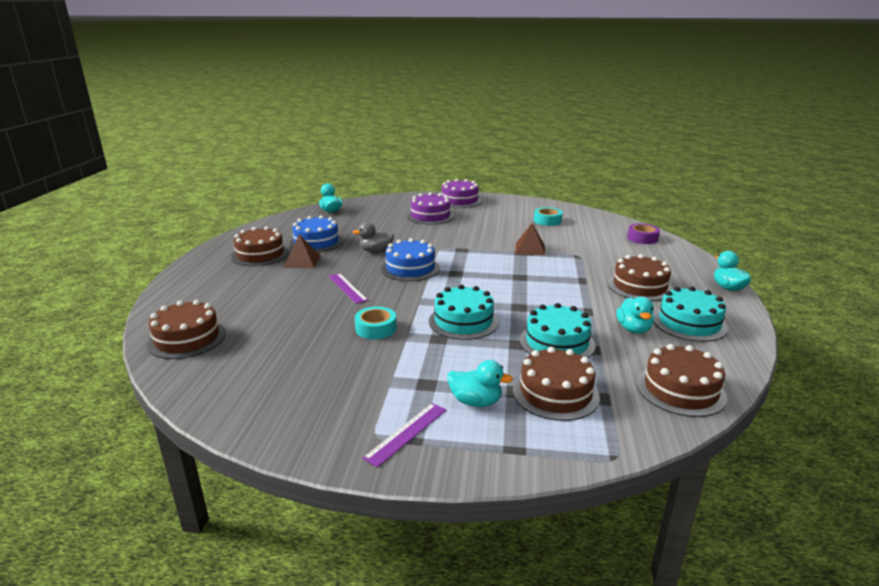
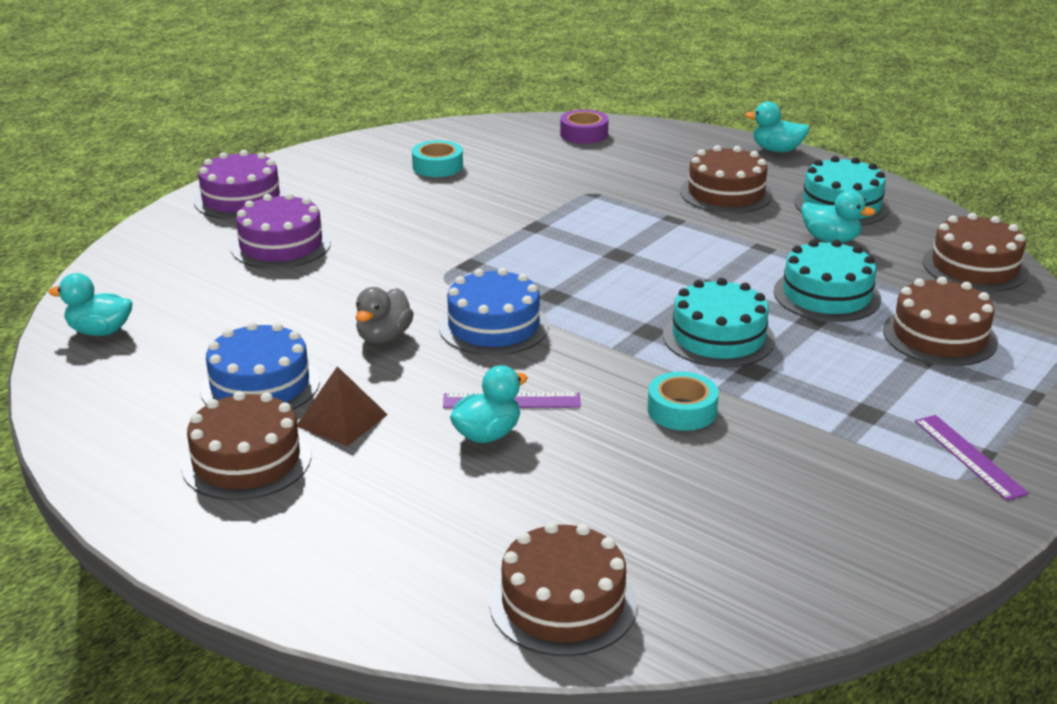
camera: 60 degrees left, 5 degrees up
(475, 401) = (927, 391): turquoise duck -> turquoise duck (487, 435)
(530, 249) = (529, 215): brown pyramid -> none

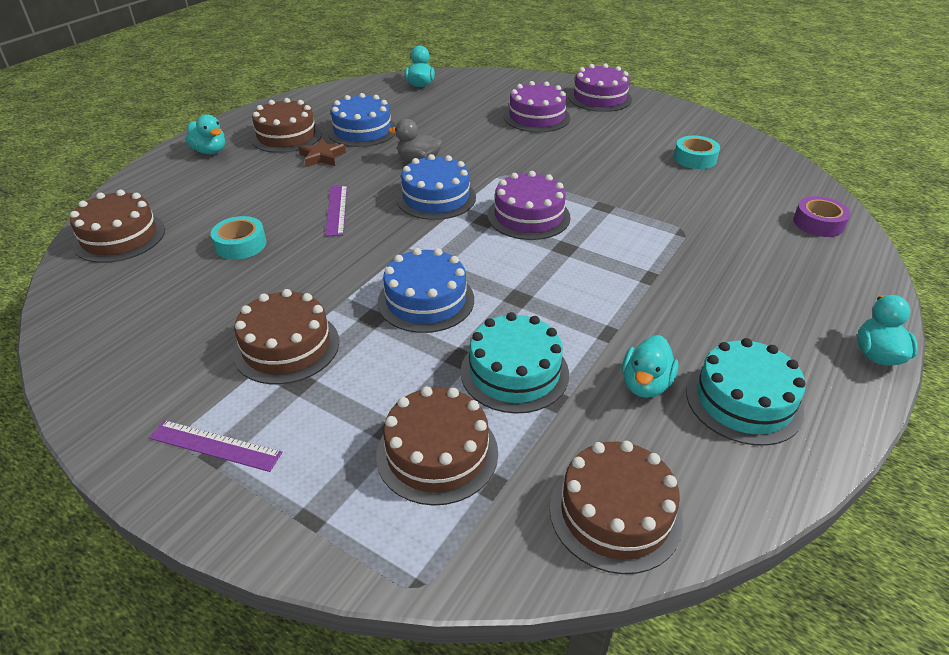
camera: 85 degrees right, 10 degrees up
(342, 420) = (322, 157): brown pyramid -> brown star
(487, 435) = (298, 203): turquoise duck -> turquoise duck (210, 151)
(549, 269) = (528, 216): none -> purple cake
(682, 410) = (315, 280): turquoise tape -> turquoise tape (240, 244)
(718, 337) = (426, 300): turquoise cake -> blue cake
(726, 193) = (727, 311): brown cake -> brown cake (286, 346)
(969, 456) = (215, 446): purple ruler -> purple ruler turned 45 degrees clockwise

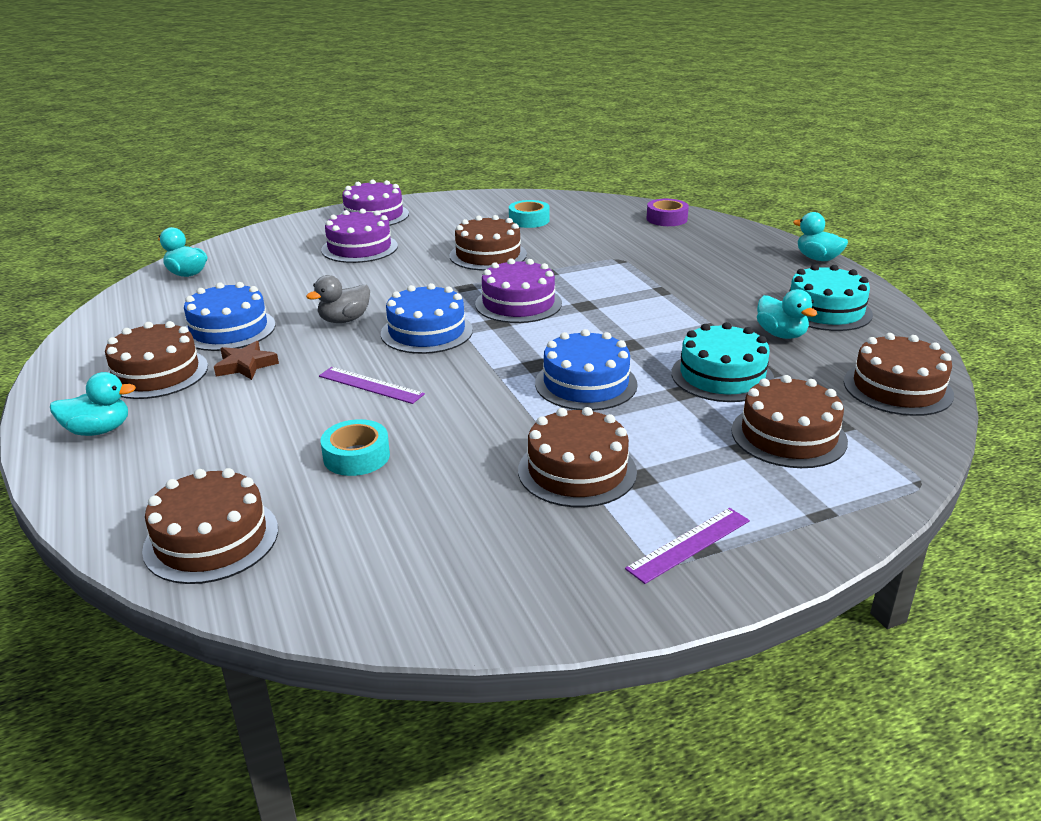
camera: 55 degrees left, 10 degrees down
(598, 168) = (488, 255): none -> brown cake

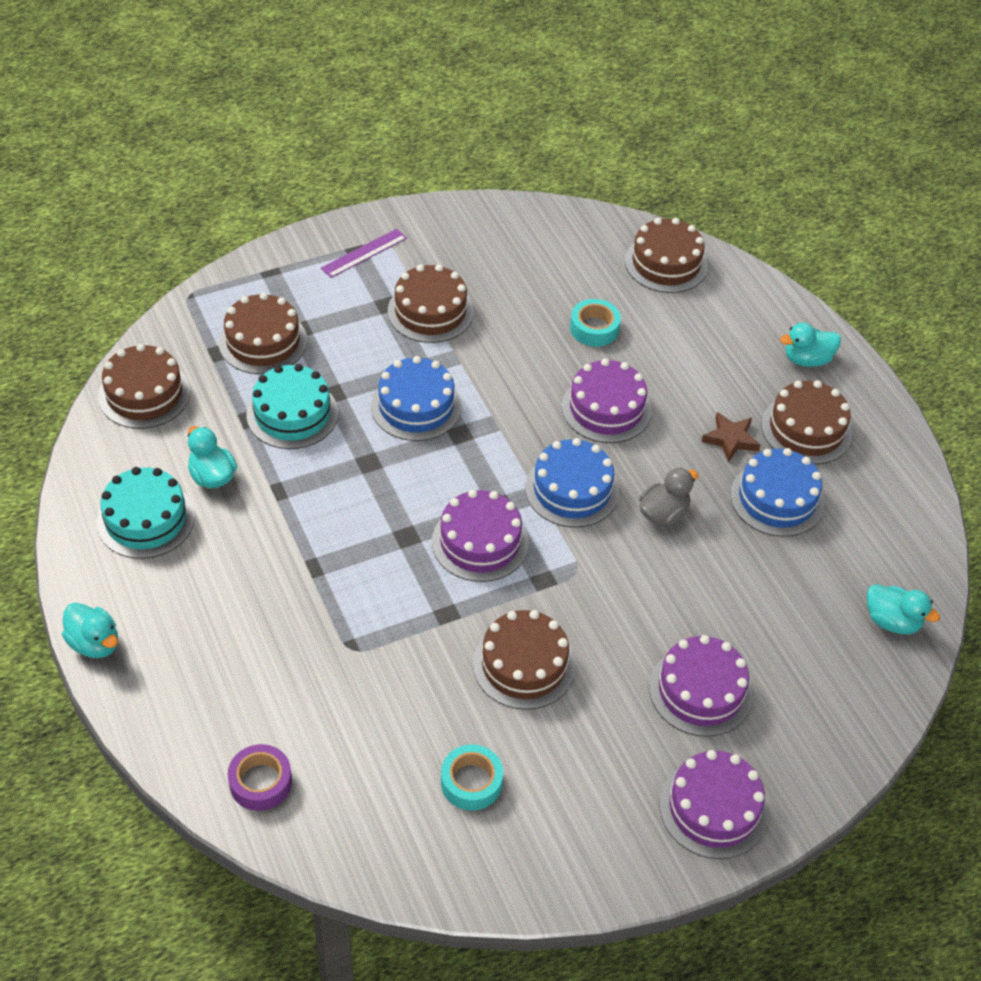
camera: 175 degrees right, 20 degrees up
(370, 385) = (606, 408): purple ruler -> purple cake

